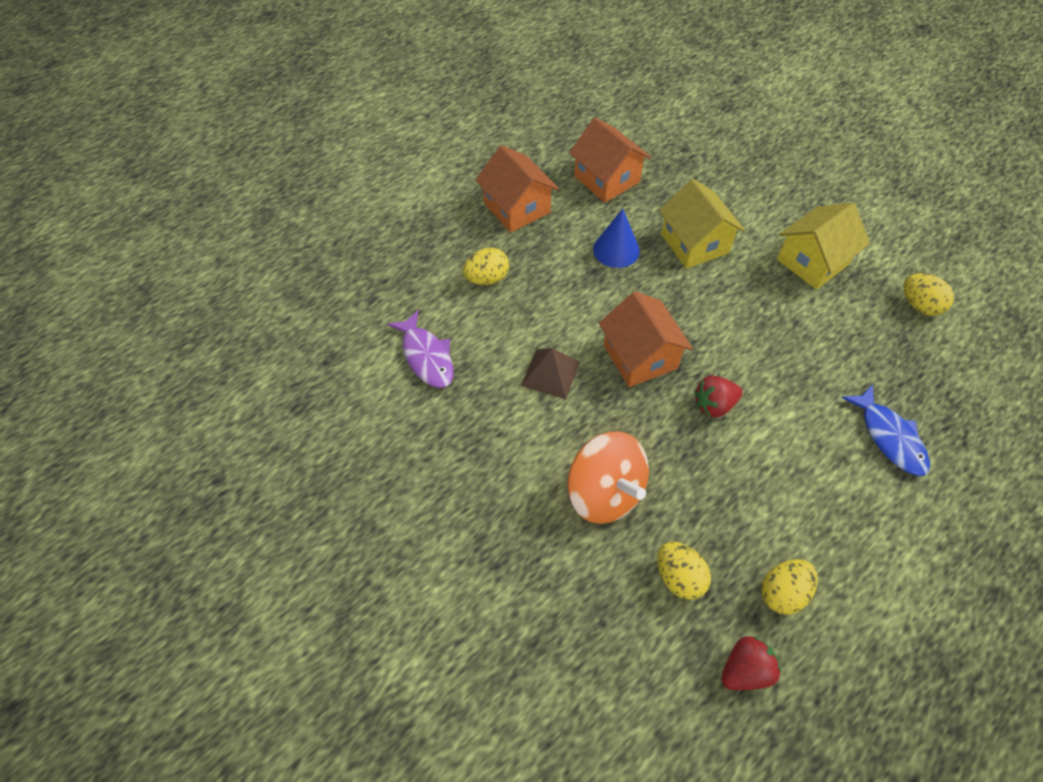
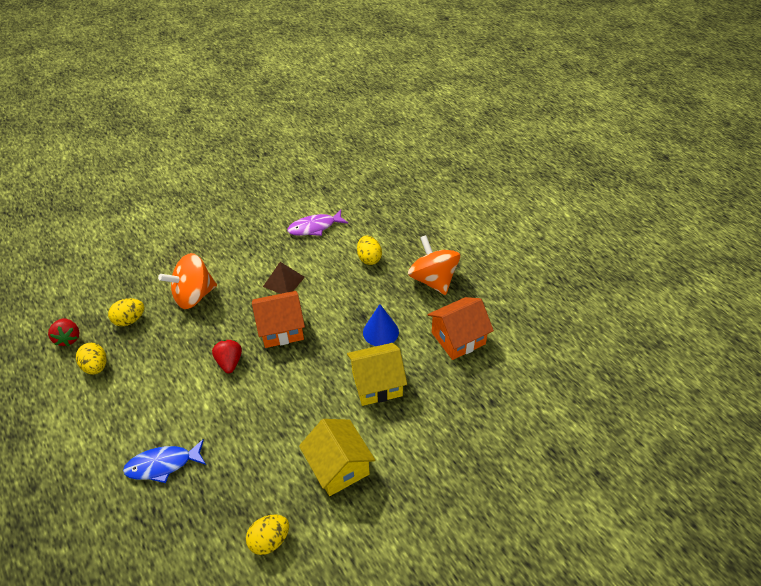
camera: 100 degrees right, 10 degrees down
(517, 208) = (433, 280): orange house -> orange spinning top

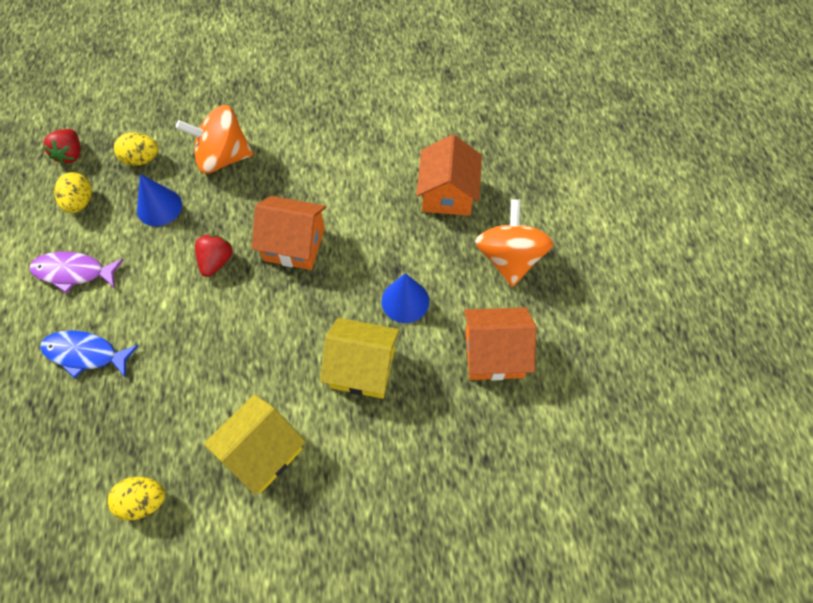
camera: 25 degrees right, 15 degrees up
(163, 345) = (159, 207): none -> blue cone
(284, 281) = (330, 182): brown pyramid -> none
(315, 227) = (406, 123): purple fish -> purple fish (74, 272)
(339, 467) = (262, 452): yellow house -> yellow house turned 45 degrees clockwise
(369, 258) = (447, 194): yellow egg -> orange house

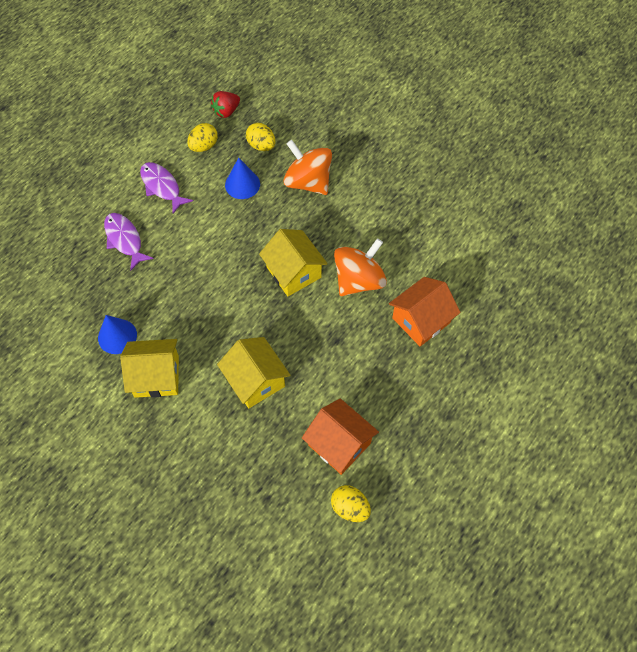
camera: 45 degrees right, 0 degrees up
(85, 354) = (125, 240): blue fish -> purple fish
(143, 501) = (77, 346): yellow egg -> yellow egg (350, 508)
(216, 261) = (240, 245): red strawberry -> none
(294, 244) = (293, 272): orange house -> yellow house
(405, 301) = (321, 364): blue cone -> blue cone (117, 336)
(509, 258) = (414, 396): orange spinning top -> orange spinning top (358, 280)

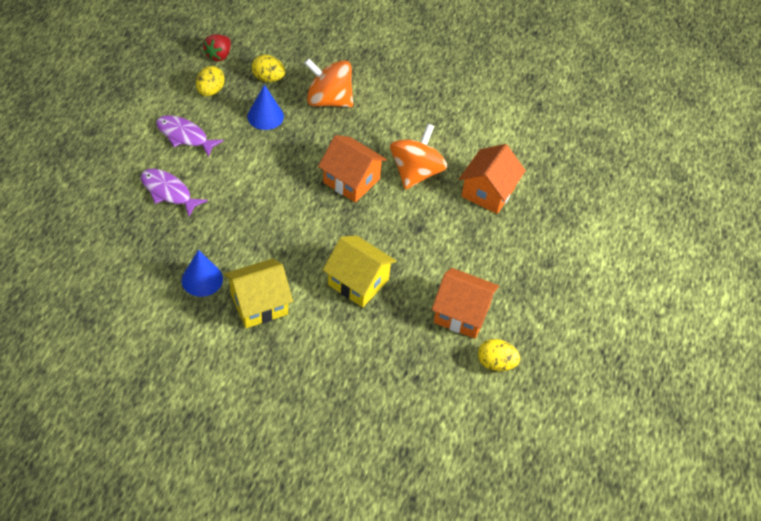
camera: 25 degrees left, 10 degrees down
(293, 272) = (351, 180): yellow house -> orange house

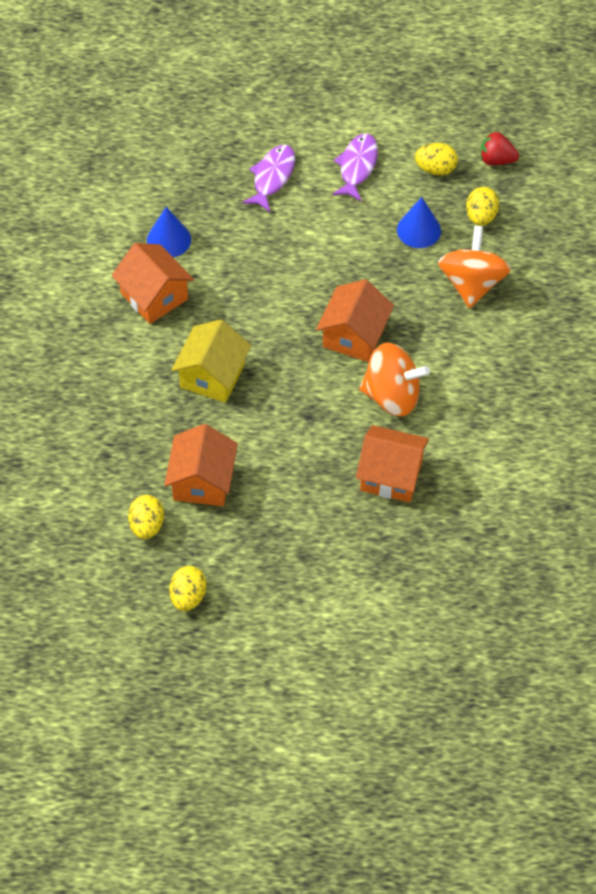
camera: 80 degrees right, 5 degrees up
(259, 304) = (154, 296): yellow house -> orange house
(571, 350) = (188, 597): none -> yellow egg

